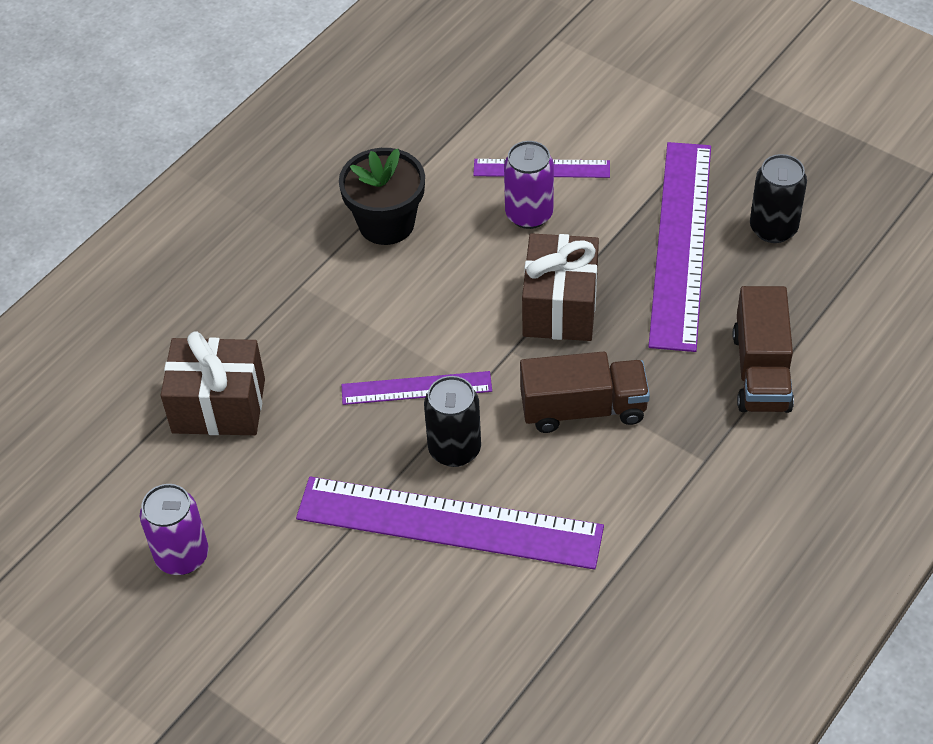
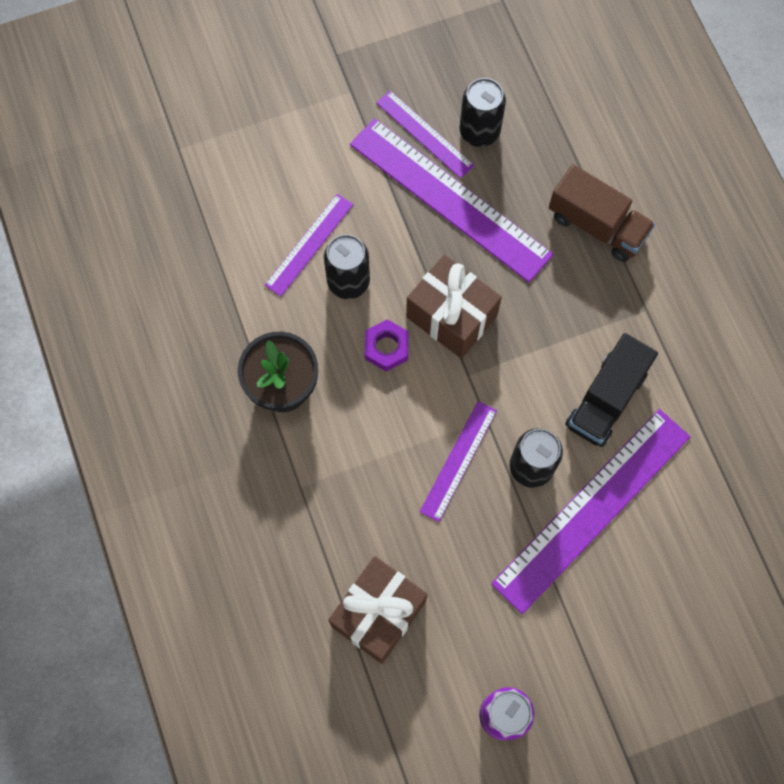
camera: 60 degrees left, 20 degrees up
(486, 275) = (386, 348): none -> purple nut
(529, 214) = (348, 282): purple can -> black can
(576, 475) = (606, 399): none -> black truck
(583, 409) = (552, 359): brown truck -> none
(731, 190) = (424, 134): none -> purple ruler

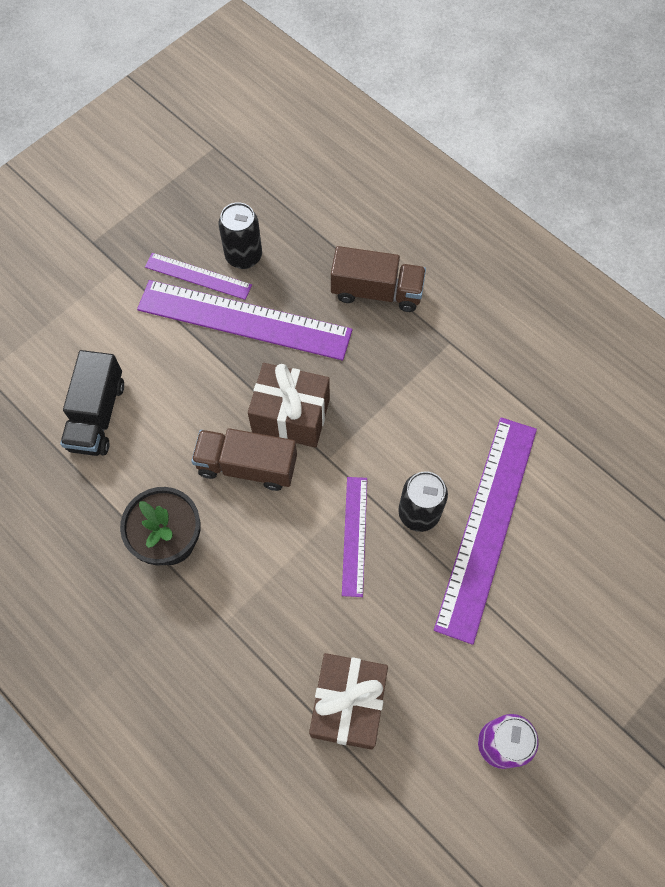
camera: 25 degrees left, 5 degrees down
(309, 244) = (139, 407): purple ruler -> none
(348, 282) = (188, 424): black can -> none
(386, 348) = (247, 466): purple nut -> brown truck
(606, 399) = (453, 429): black truck -> black truck (97, 415)

